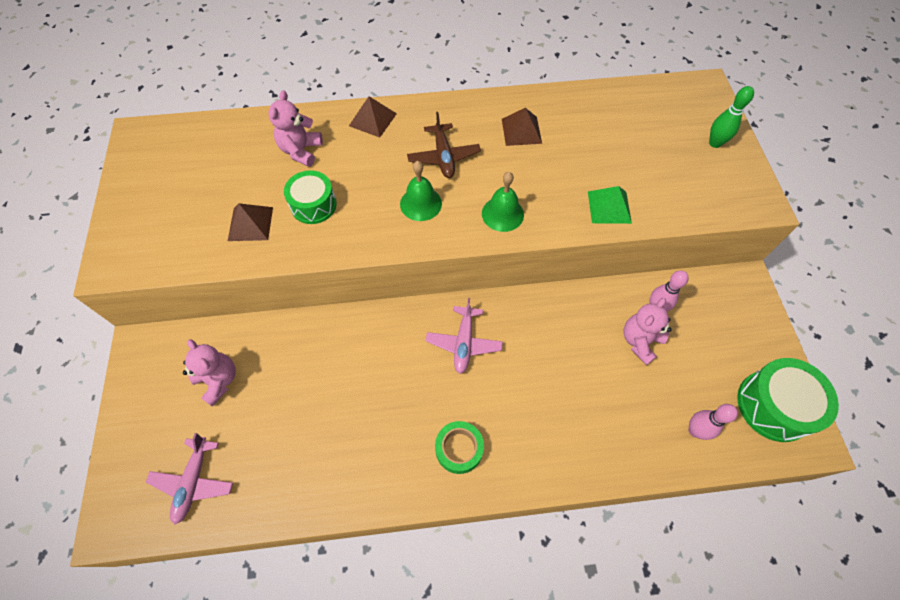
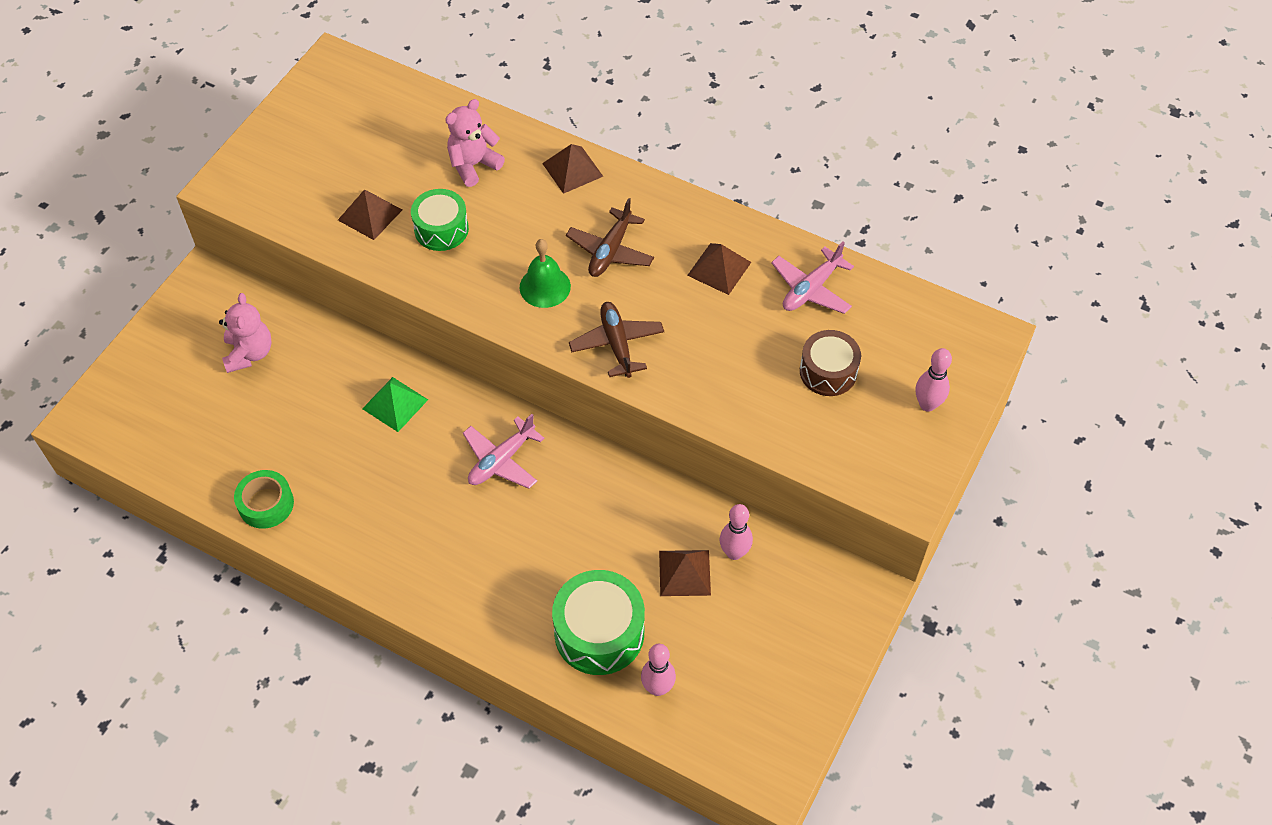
camera: 35 degrees right, 5 degrees down
(193, 482) = (167, 429): pink plane -> pink plane (811, 289)
(459, 449) = (413, 552): green tape -> green tape (266, 504)
(502, 214) = (617, 344): green bell -> brown plane
(609, 207) = (734, 402): green pyramid -> green pyramid (395, 404)
(640, 341) = (684, 572): pink teddy bear -> brown pyramid
(643, 156) = (828, 372): none -> brown drum
(715, 143) = (927, 404): green bowling pin -> pink bowling pin
(774, 405) = (766, 722): green drum -> green drum (599, 632)

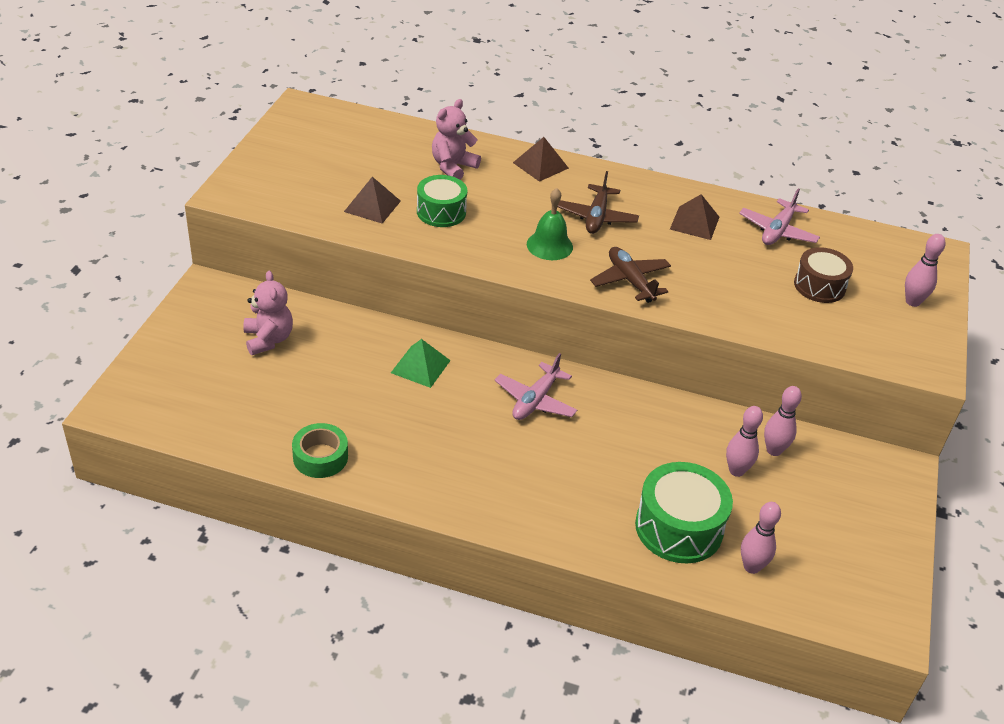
camera: 15 degrees left, 15 degrees down
(684, 572) = (736, 470): brown pyramid -> pink bowling pin

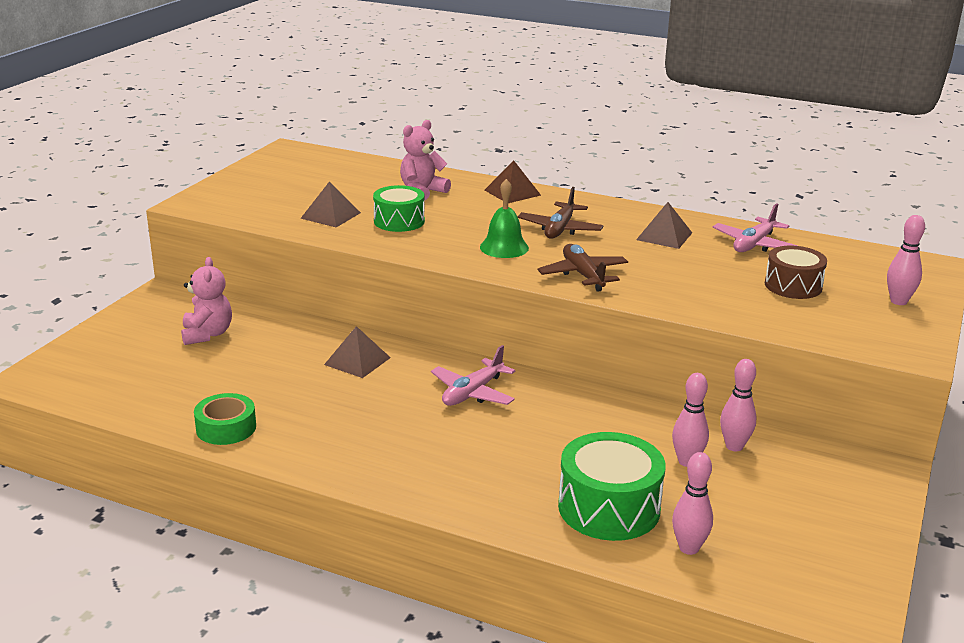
camera: 10 degrees right, 15 degrees down
(420, 366) = (357, 361): green pyramid -> brown pyramid

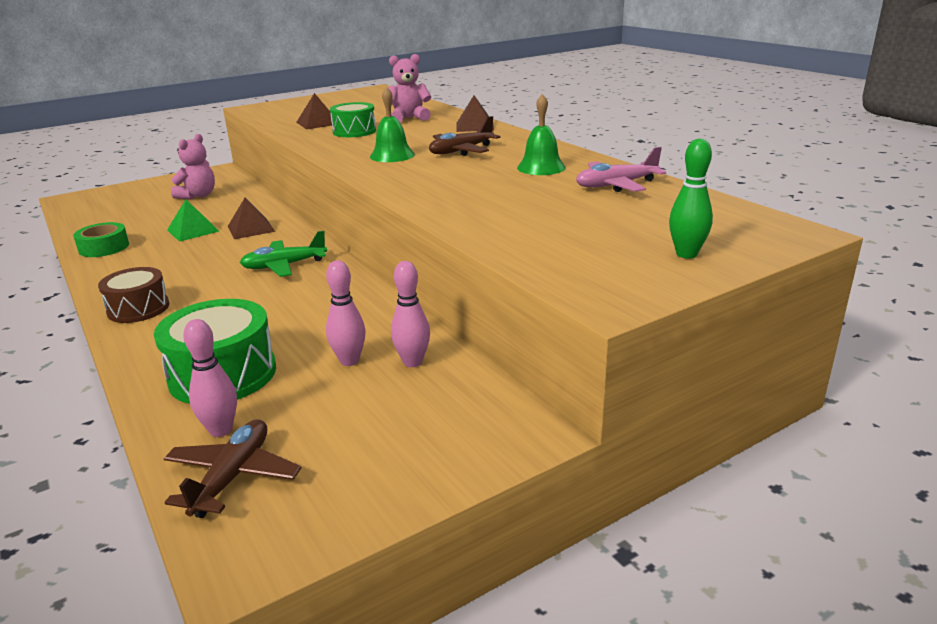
camera: 35 degrees right, 0 degrees up
(293, 380) = (193, 230): none -> green pyramid
(473, 393) = (284, 266): pink plane -> green plane
(583, 275) = (412, 181): brown plane -> brown plane (233, 477)
(664, 236) = (541, 167): brown pyramid -> green bell
(793, 286) = (590, 220): brown drum -> brown drum (138, 308)
(898, 301) = (686, 254): pink bowling pin -> green bowling pin

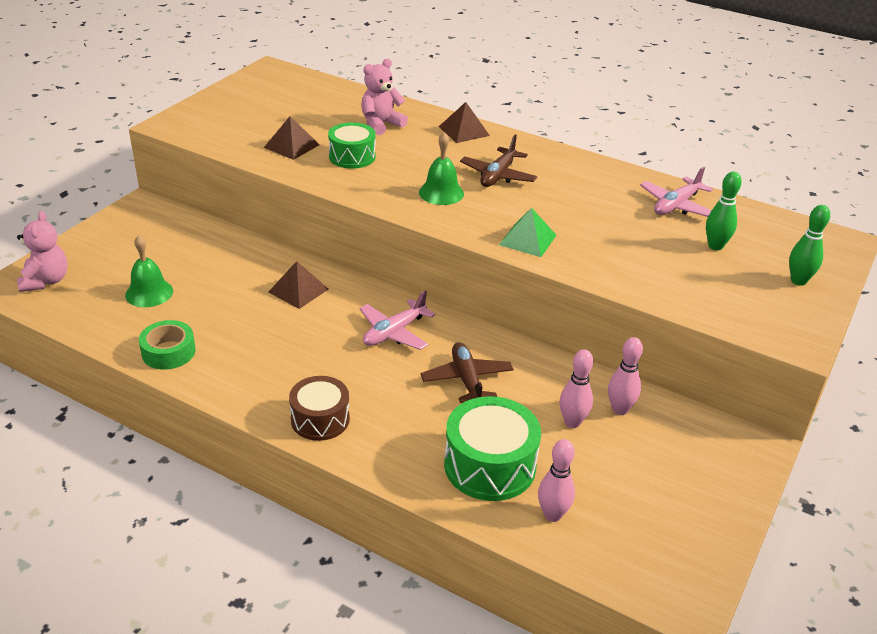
camera: 30 degrees left, 10 degrees up
(193, 230) = (238, 306): green pyramid -> green pyramid (528, 240)
(198, 195) = (172, 252): pink teddy bear -> pink teddy bear (45, 281)
(233, 477) = (608, 548): brown plane -> brown plane (467, 380)
(284, 266) = (394, 332): green plane -> pink plane
(541, 167) = (593, 190): green bell -> green bell (149, 293)
(618, 216) = (715, 246): none -> green bowling pin

